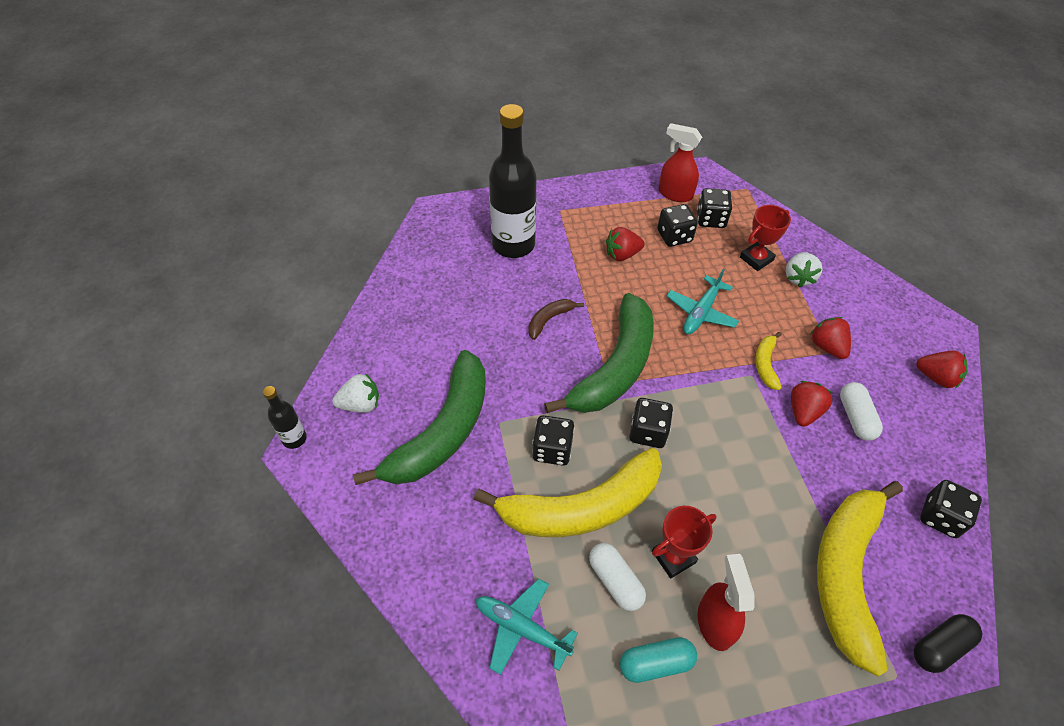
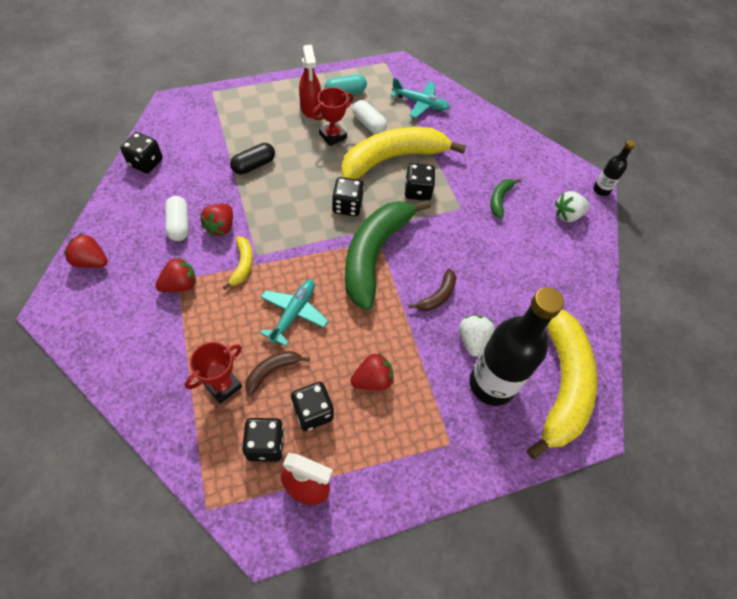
camera: 170 degrees right, 5 degrees up
(443, 431) = (499, 199): green banana -> green banana, size x0.42
(714, 266) = (272, 371): none -> brown banana
(798, 277) = (183, 363): white strawberry -> white strawberry (472, 340)
(827, 346) = (180, 285): red strawberry -> red strawberry turned 90 degrees counterclockwise
(846, 574) = (225, 132): yellow banana -> yellow banana (562, 384)
(940, 647) = (182, 103): black capsule -> black capsule (254, 165)

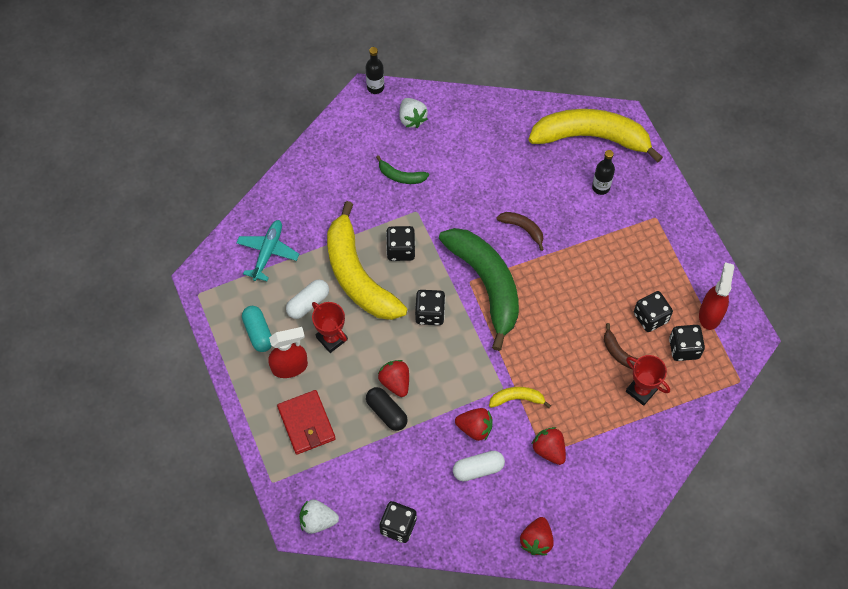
camera: 90 degrees left, 5 degrees up
(257, 114) = (306, 423): none -> red wallet
(293, 313) = (562, 345): turquoise plane -> none
(372, 380) = (614, 275): red strawberry -> red strawberry (395, 382)
(374, 255) = (486, 284): green banana -> green banana turned 135 degrees counterclockwise
(472, 340) = (563, 201): white strawberry -> white strawberry (317, 521)
(491, 384) = (601, 187): black bottle -> black bottle, size x0.47

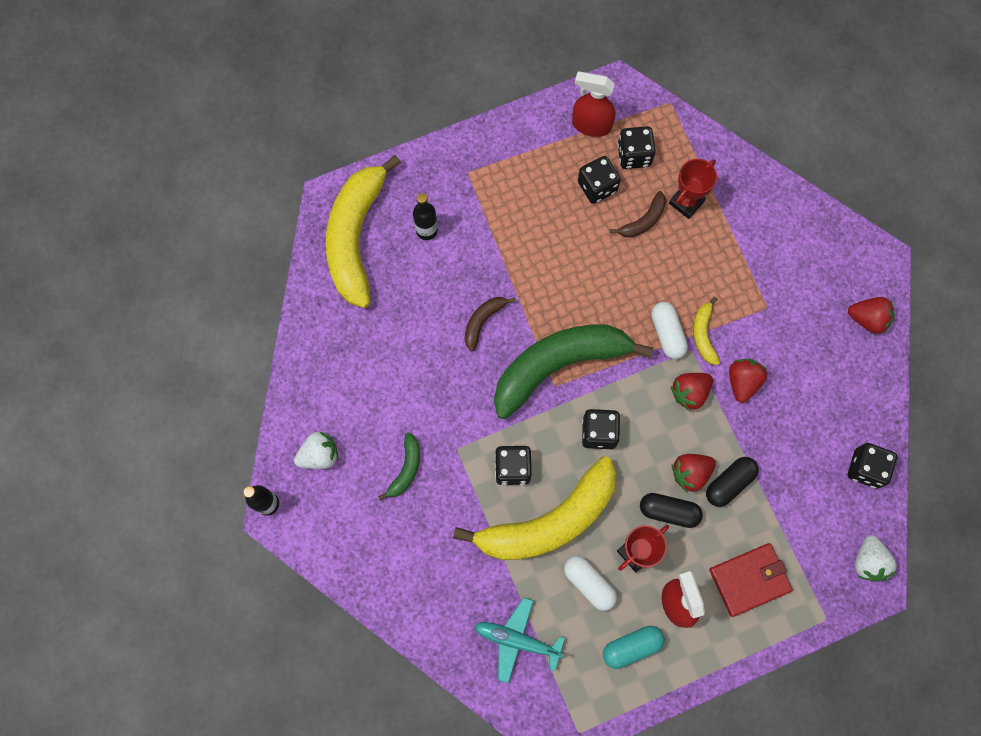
camera: 90 degrees left, 10 degrees up
(363, 364) = (668, 512): none -> black capsule
(478, 469) = (791, 379): white capsule -> white capsule (667, 334)
(549, 450) = (762, 302): red strawberry -> red strawberry (689, 393)

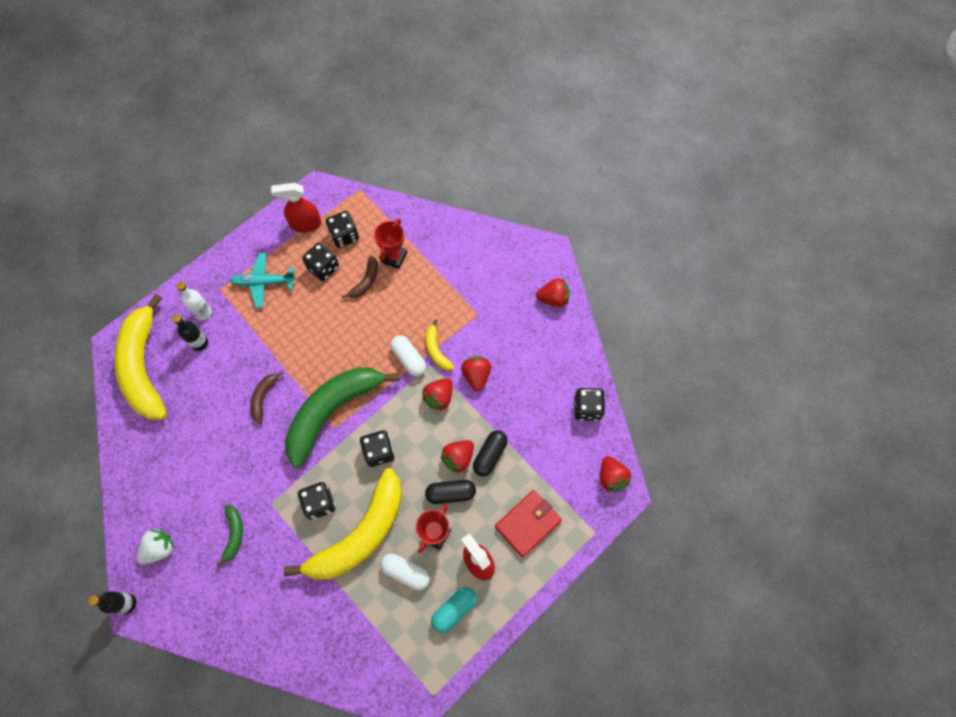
camera: 20 degrees left, 5 degrees down
(440, 195) = (203, 312): none -> white bottle
(517, 640) = (362, 639): turquoise plane -> turquoise plane (263, 282)
(868, 562) = (611, 477): white strawberry -> red strawberry

